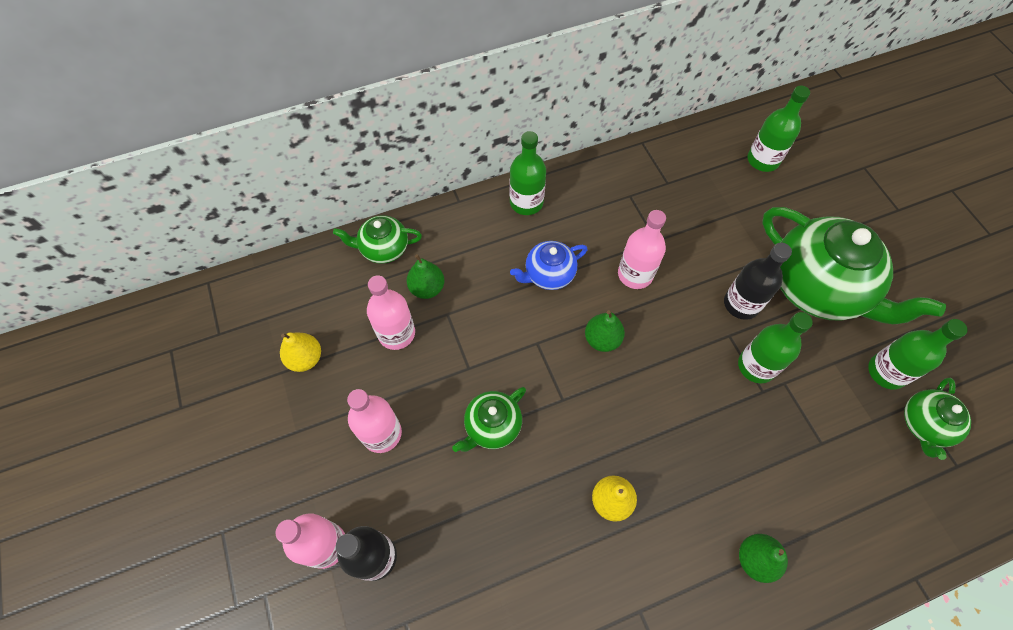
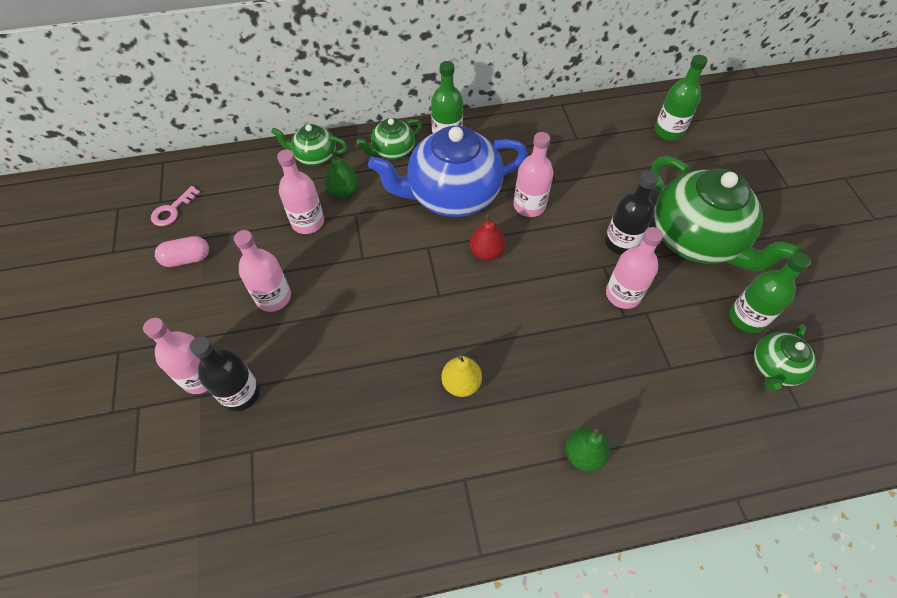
camera: 10 degrees right, 5 degrees down
(236, 343) = (172, 210): none -> pink key
(270, 402) = (187, 259): none -> pink capsule
(305, 358) = (226, 230): yellow pear -> none
(492, 426) = (370, 306): green teapot -> green teapot (392, 151)
(548, 274) = (452, 195): blue teapot -> blue teapot, size x2.03
(602, 339) = (486, 252): green pear -> red pear
(756, 366) = (623, 294): green bottle -> pink bottle

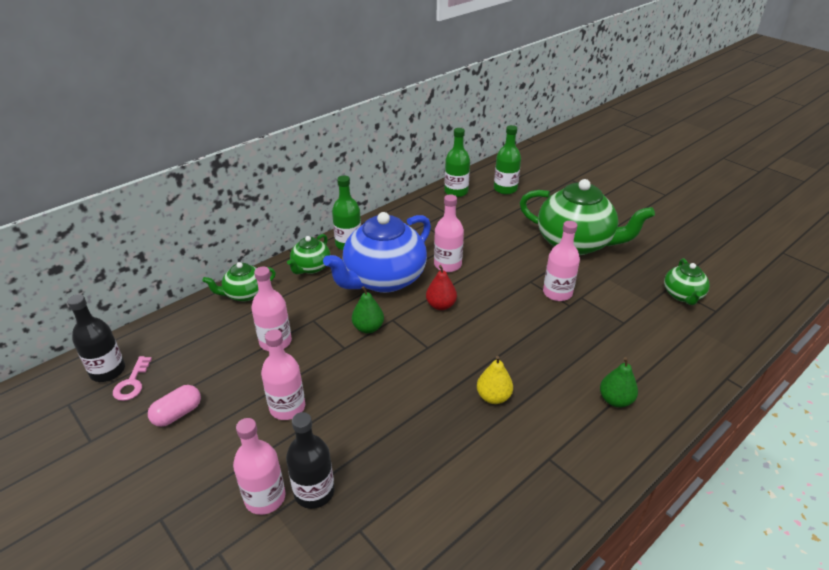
camera: 30 degrees left, 20 degrees down
(343, 191) = (290, 309): green pear -> green pear (368, 328)
(621, 242) = (529, 263): black bottle -> black bottle (108, 371)
(746, 318) = (643, 275): green bottle -> green bottle (456, 192)

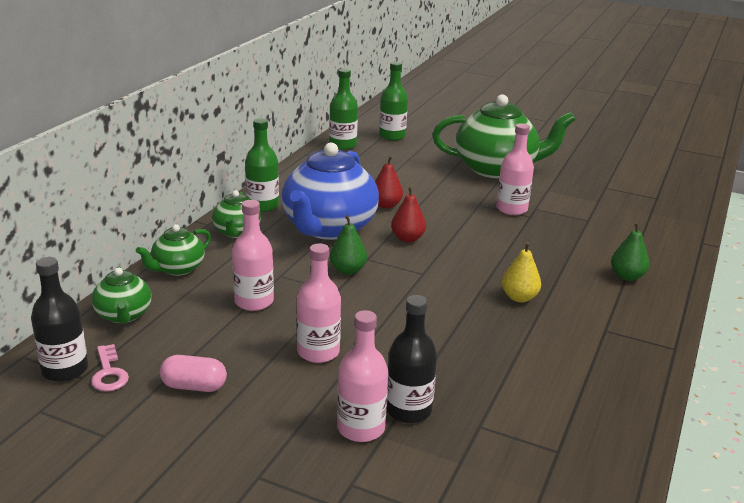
camera: 25 degrees left, 10 degrees down
(177, 414) = (194, 386): pink capsule -> pink capsule turned 75 degrees clockwise
(447, 265) = (386, 205): pink bottle -> red pear
(682, 295) = (621, 192): green teapot -> green teapot (124, 315)

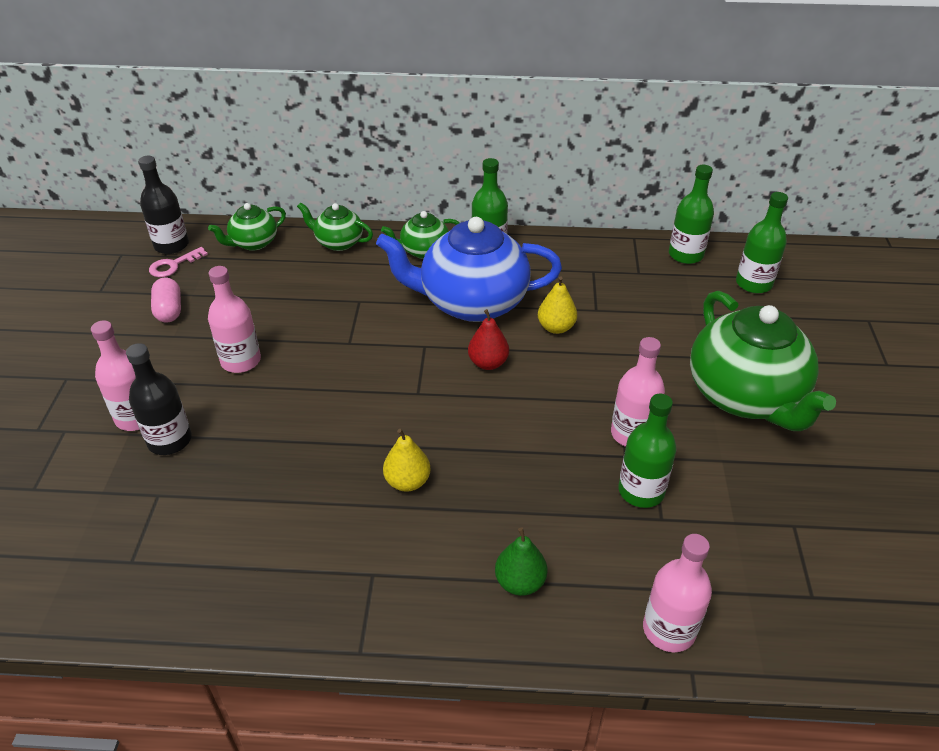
camera: 70 degrees right, 15 degrees up
(254, 301) = (305, 300): pink bottle -> pink bottle (669, 629)
(347, 270) = (393, 339): green pear -> none
(386, 205) = (556, 327): red pear -> yellow pear
(563, 220) = (641, 491): none -> green bottle

